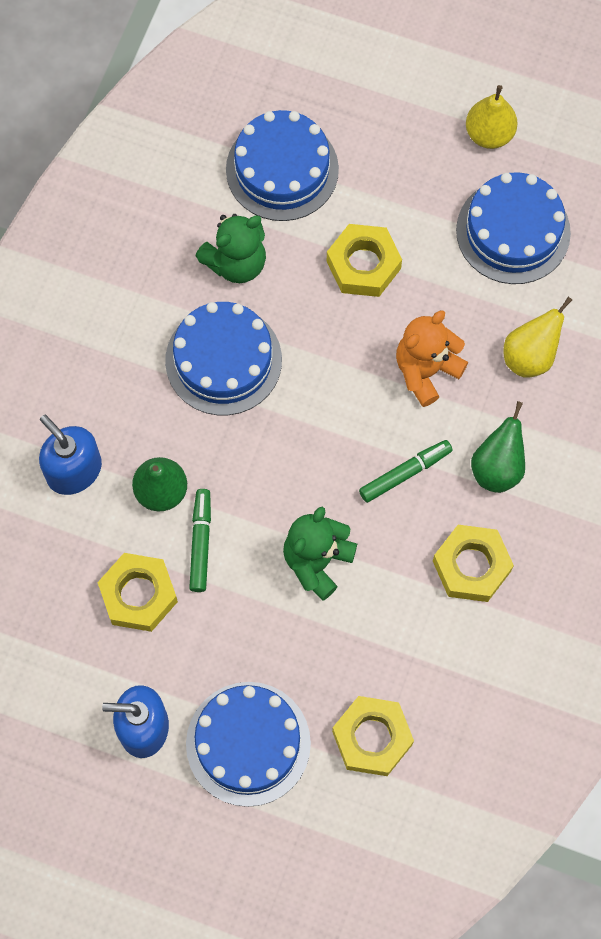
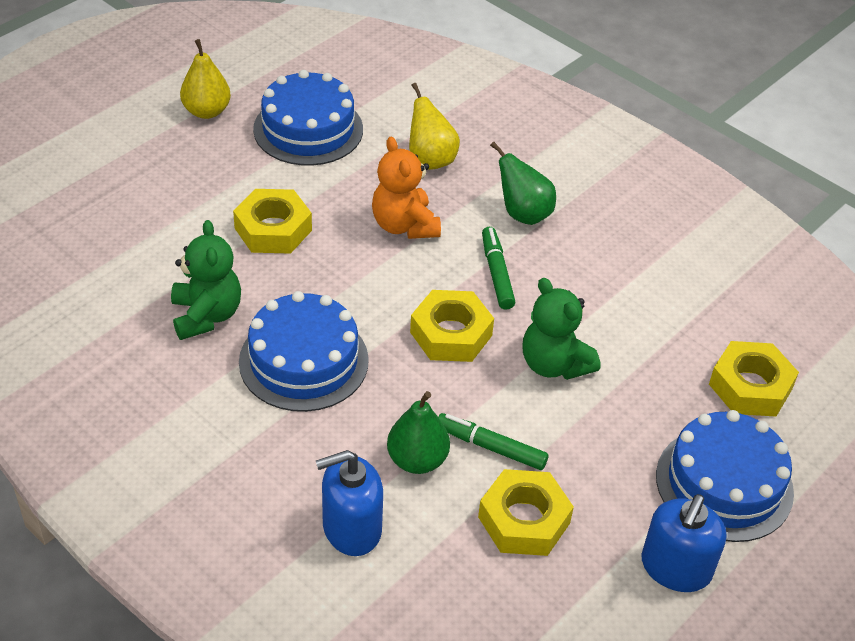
camera: 70 degrees left, 25 degrees down
(282, 169) = (134, 249): blue cake -> none
(471, 566) = (608, 262): yellow nut -> yellow nut (451, 334)

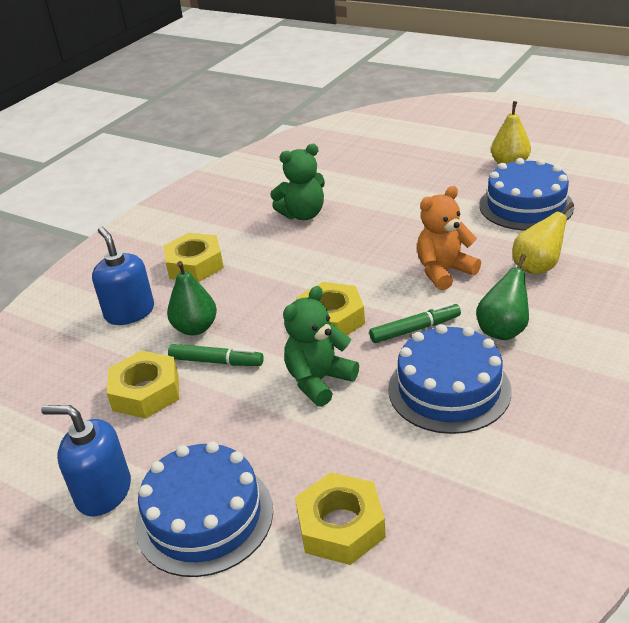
camera: 85 degrees right, 10 degrees down
(273, 229) = (402, 218): yellow nut -> yellow nut (195, 265)
(304, 361) = (276, 260): blue cake -> blue cake (449, 389)
(490, 447) = (216, 361): green marker -> green marker turned 90 degrees clockwise

